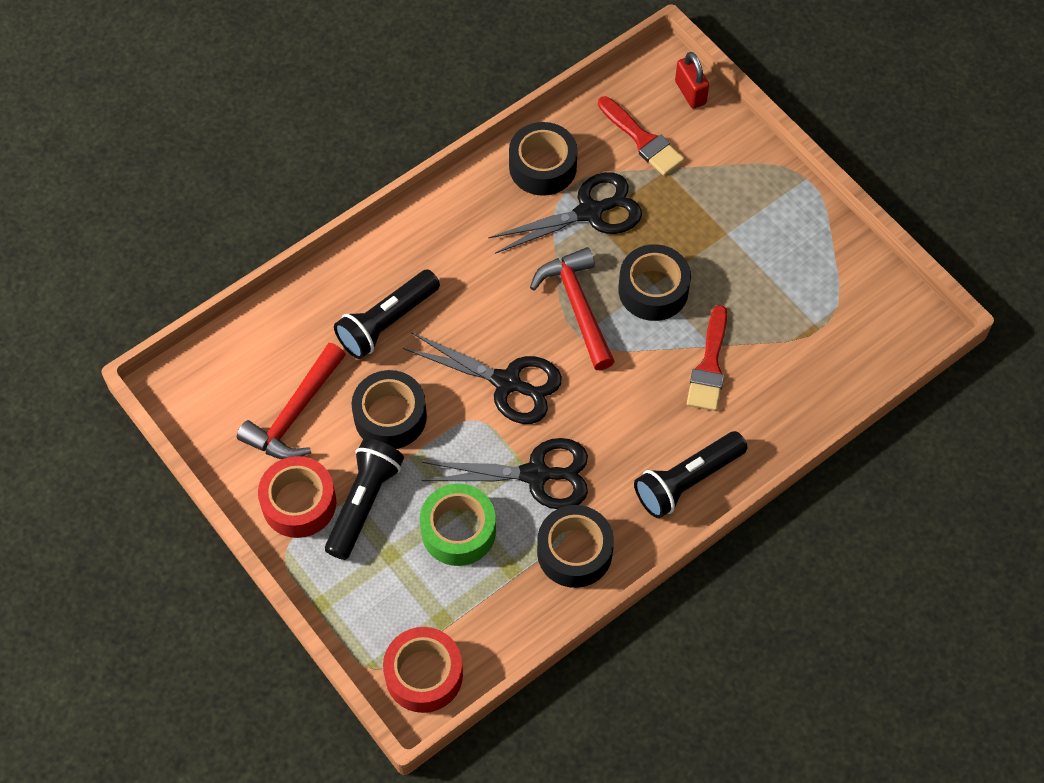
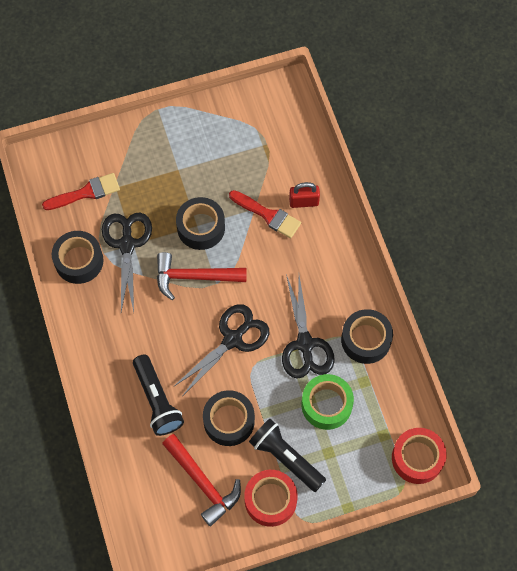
camera: 70 degrees left, 5 degrees up
(536, 475) = (305, 344): black scissors -> black scissors turned 150 degrees clockwise
(687, 481) = (341, 257): black flashlight -> none
(690, 92) = (63, 151): red padlock -> red padlock (304, 202)

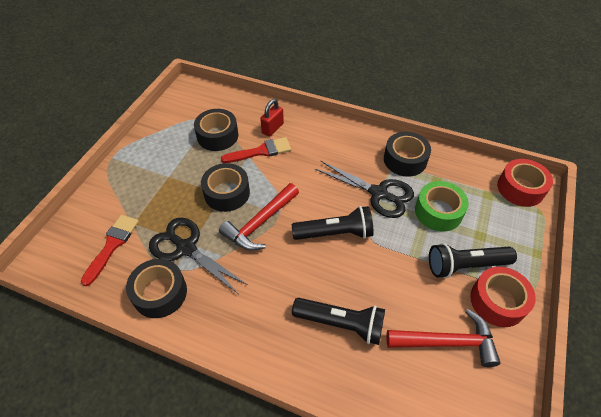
camera: 50 degrees left, 15 degrees down
(229, 421) = (403, 283): black tape -> black tape (217, 136)
(233, 339) = (335, 233): black scissors -> black flashlight

